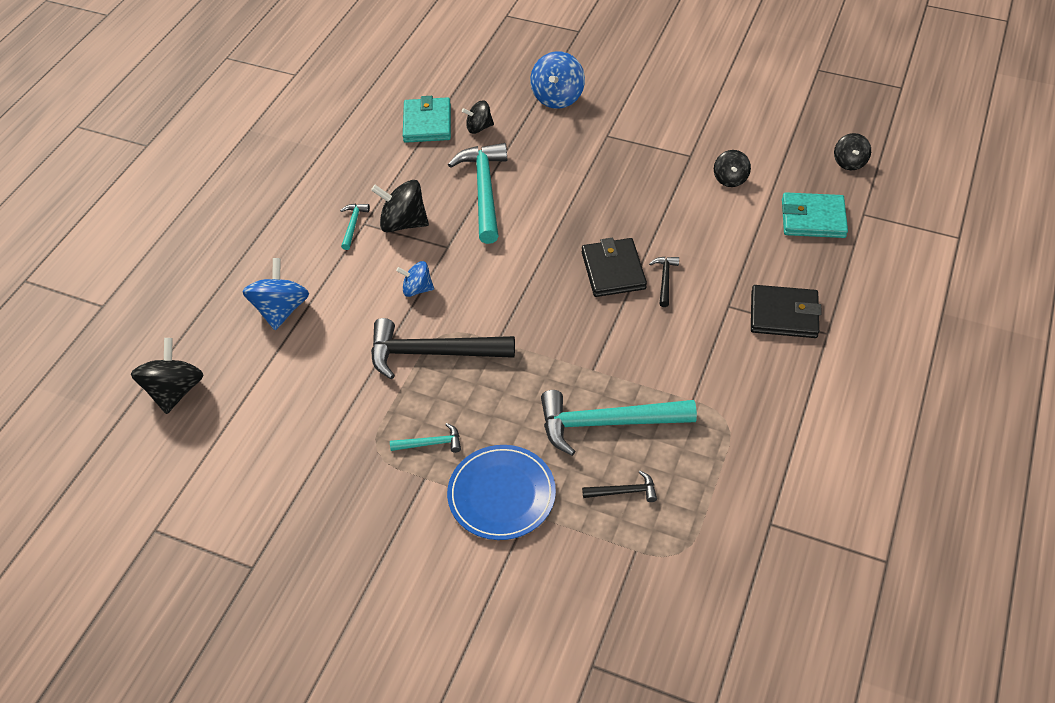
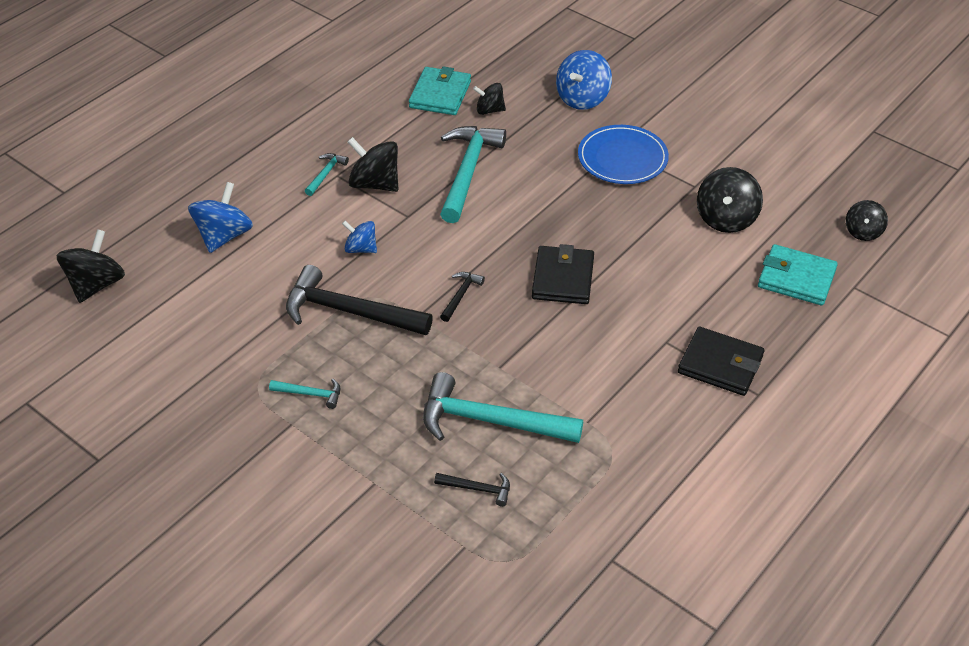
camera: 15 degrees right, 5 degrees down
(501, 494) = (357, 459): blue plate -> blue plate (622, 158)
(665, 280) = (611, 300): black hammer -> black hammer (460, 295)
(730, 179) = (726, 219): black spinning top -> black spinning top, size x1.61

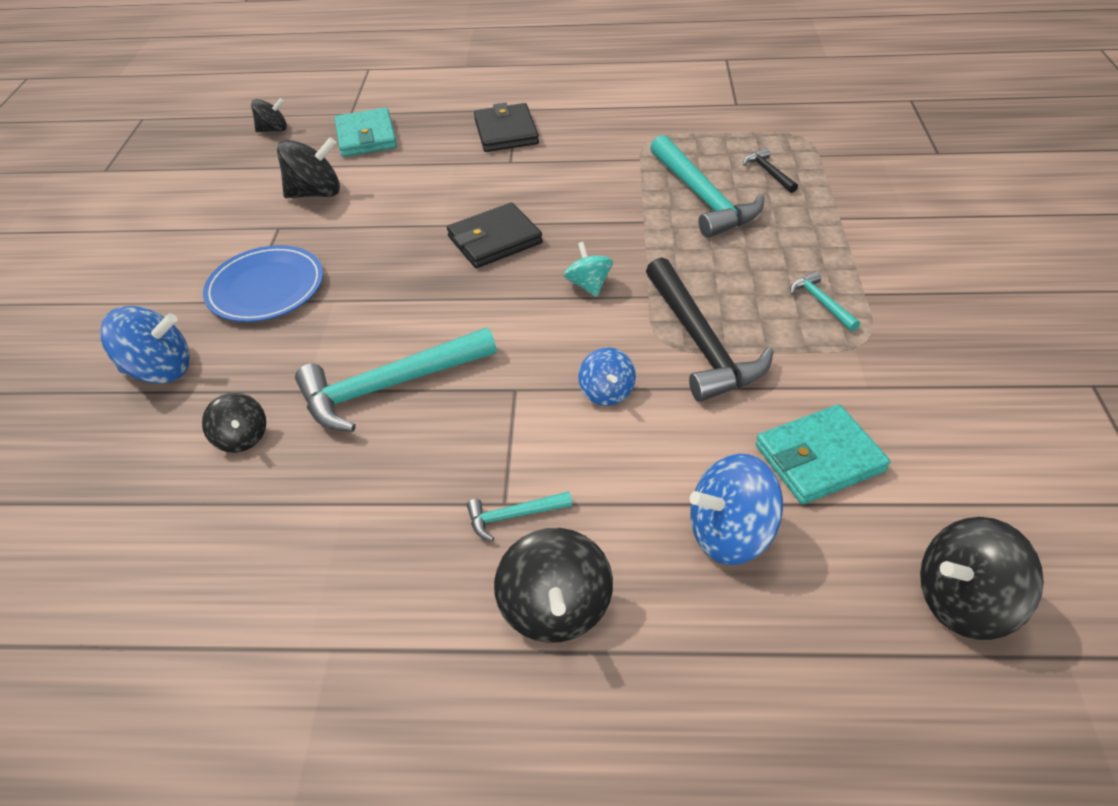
camera: 125 degrees left, 0 degrees up
(375, 184) = (486, 453): black spinning top -> black spinning top (555, 608)
(440, 94) = (235, 510): turquoise wallet -> turquoise wallet (819, 458)
(460, 295) = (588, 285): black hammer -> turquoise spinning top

